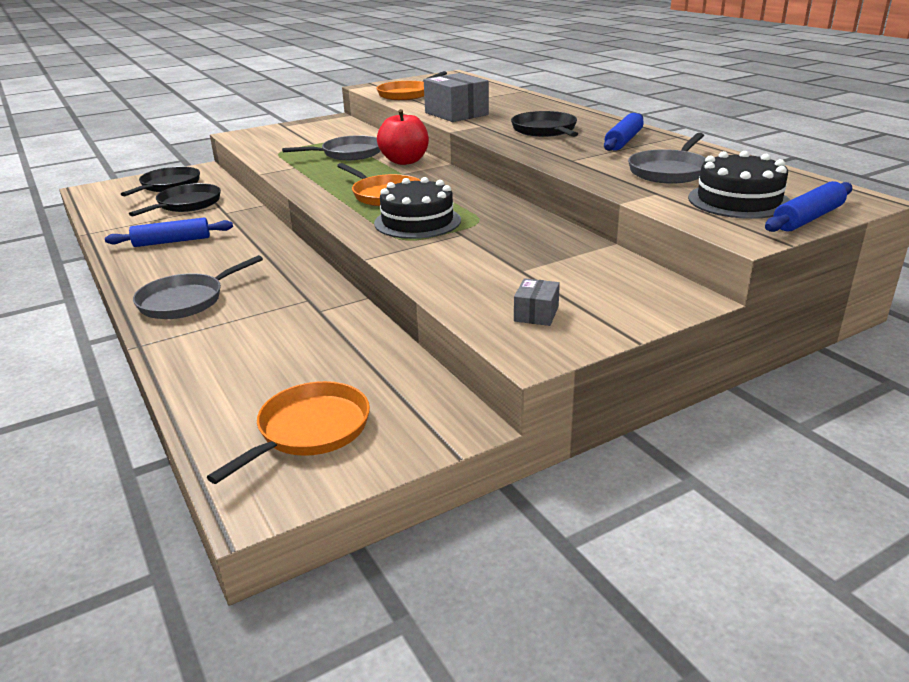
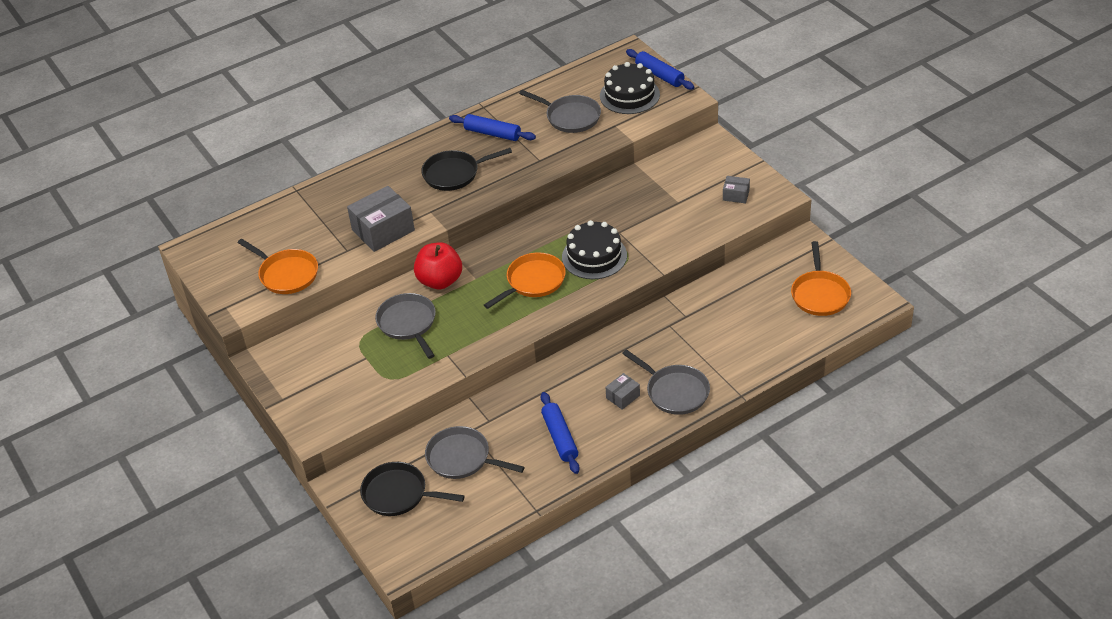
camera: 90 degrees left, 15 degrees up
(187, 204) = (462, 458): black pan -> grey pan
(204, 271) = (623, 396): none -> grey box
(309, 430) = (820, 294): orange pan -> orange pan turned 120 degrees counterclockwise

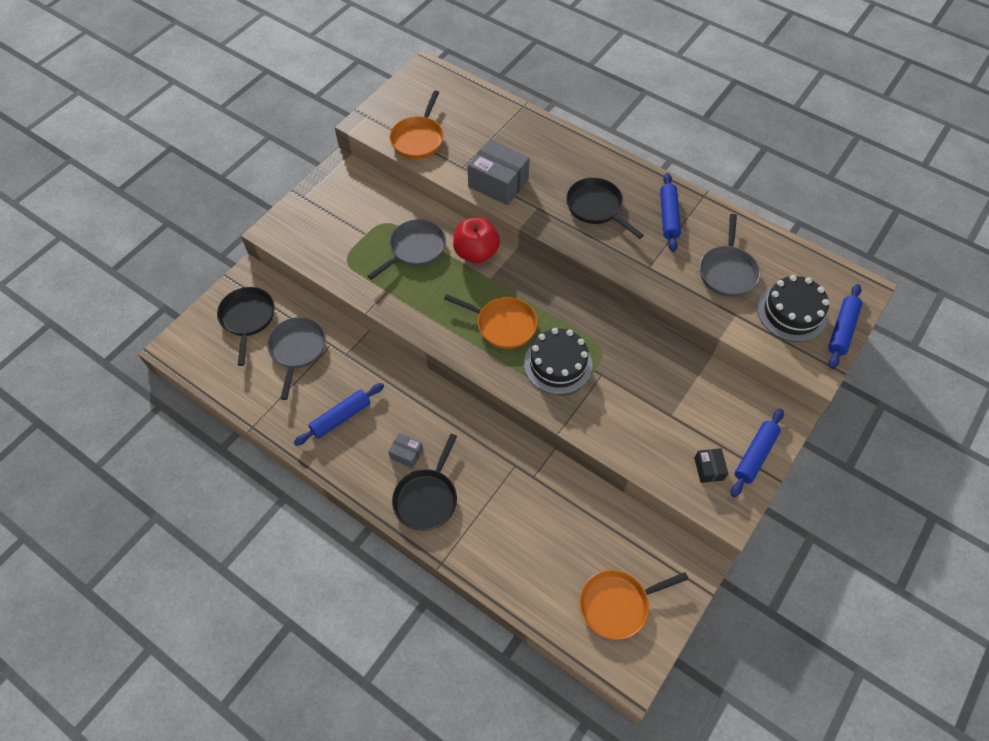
camera: 65 degrees right, 15 degrees up
(674, 391) = (427, 498): grey pan -> black pan
(735, 167) = (755, 455): none -> blue rolling pin
(736, 195) = (708, 469): grey box -> black box

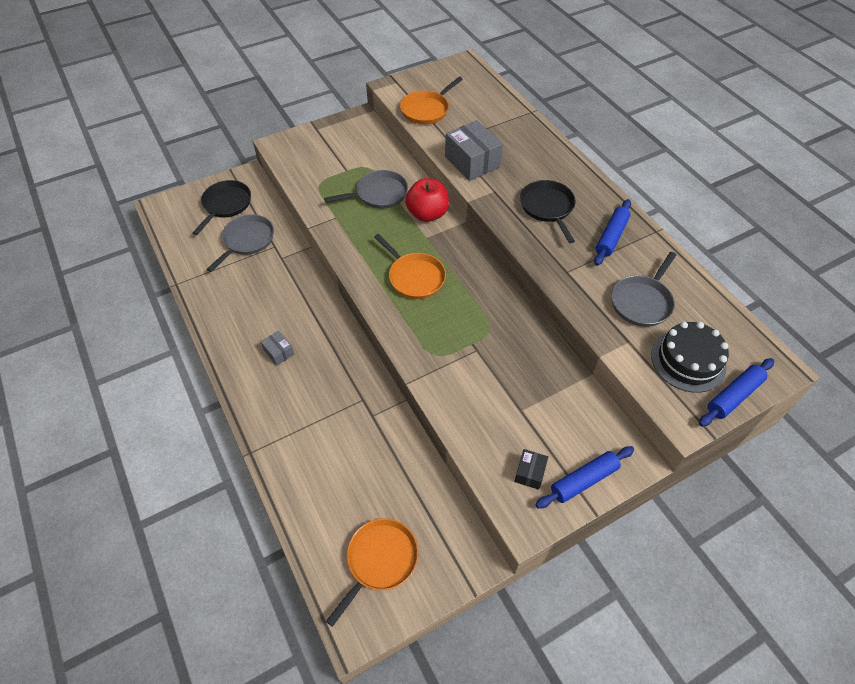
camera: 25 degrees right, 5 degrees down
(341, 417) = (246, 303): blue rolling pin -> none
(427, 498) = (272, 394): black pan -> none
(558, 364) = (442, 326): black cake -> none
(617, 604) = (380, 561): orange pan -> orange pan turned 120 degrees clockwise

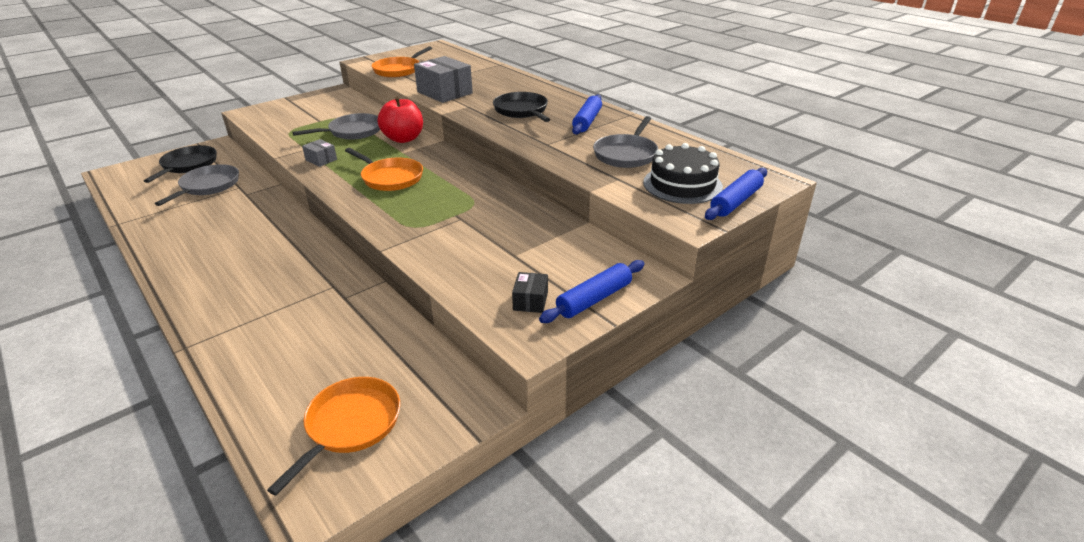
camera: 10 degrees left, 20 degrees down
(279, 352) = (234, 261): grey box -> grey box (321, 160)

